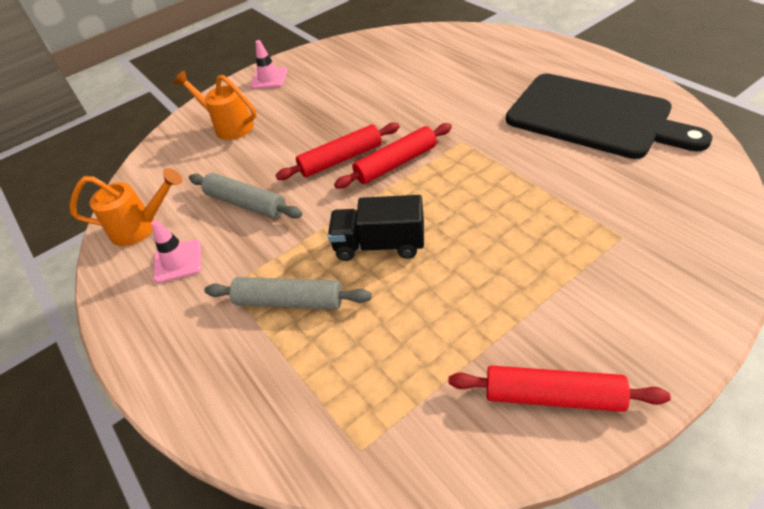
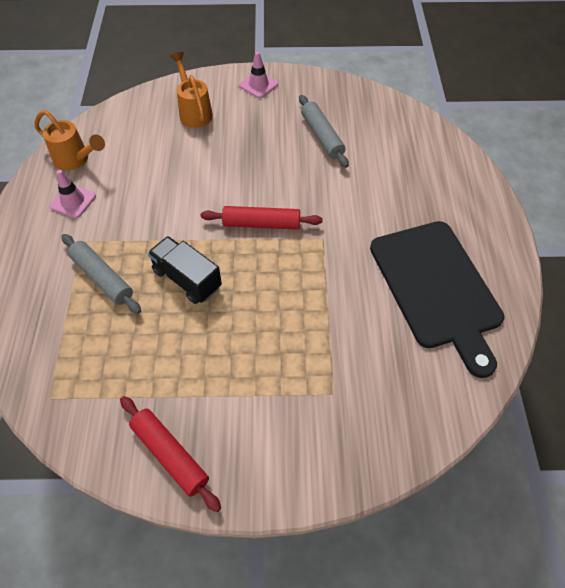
camera: 30 degrees right, 10 degrees up
(246, 203) = (145, 186): grey rolling pin -> grey rolling pin (322, 136)
(341, 159) = (232, 194): red rolling pin -> none

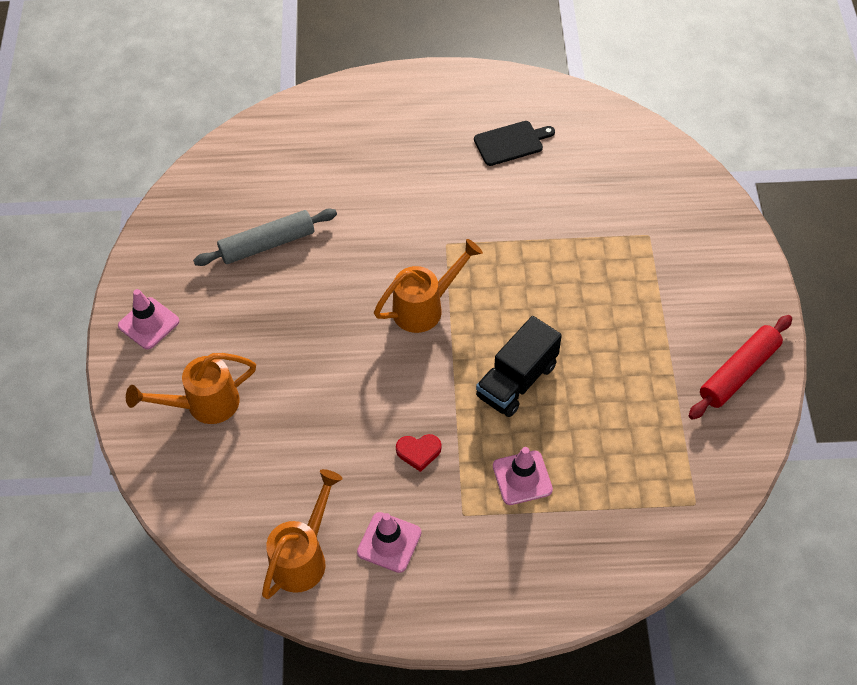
camera: 90 degrees left, 0 degrees up
(102, 278) = (522, 478): grey rolling pin -> pink traffic cone
(137, 218) = (418, 452): none -> red heart
(261, 224) = (425, 307): red rolling pin -> orange watering can
(437, 288) = (511, 143): black cutting board -> black cutting board, size x0.42

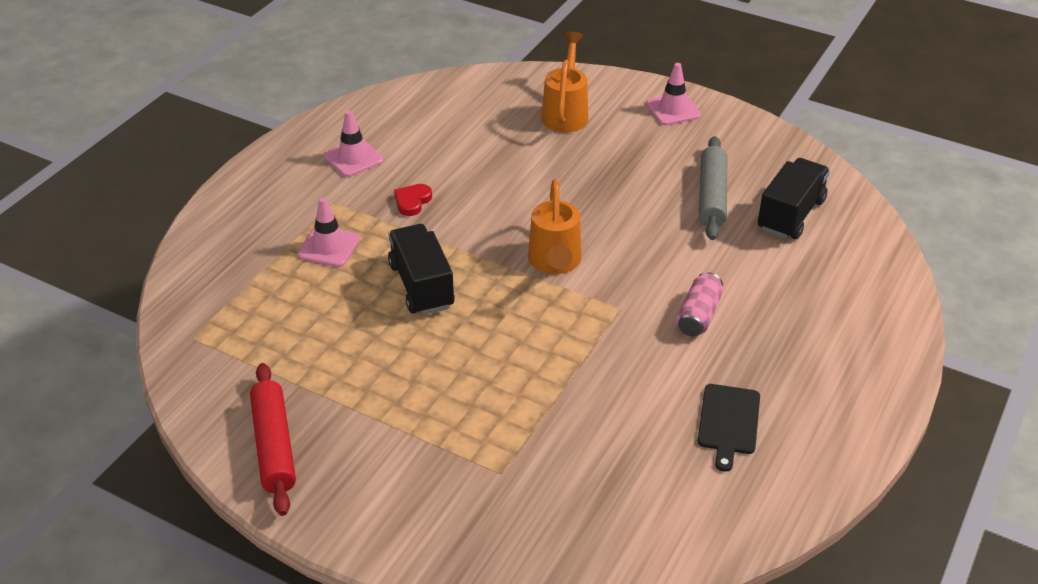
camera: 120 degrees right, 15 degrees down
(260, 187) = (790, 215): none -> black truck
(303, 556) = (388, 117): orange watering can -> none
(419, 197) = (698, 315): none -> pink can

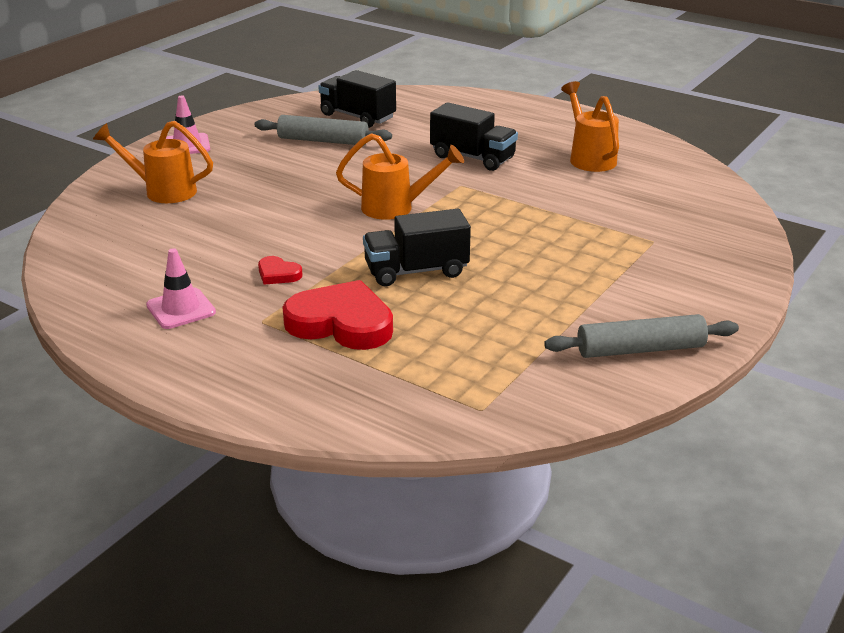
camera: 85 degrees left, 10 degrees down
(274, 446) = (640, 349): red rolling pin -> grey rolling pin
(329, 247) = (341, 323): pink traffic cone -> red heart
(698, 315) = (472, 157): pink can -> black truck
(728, 422) = (589, 157): black cutting board -> orange watering can

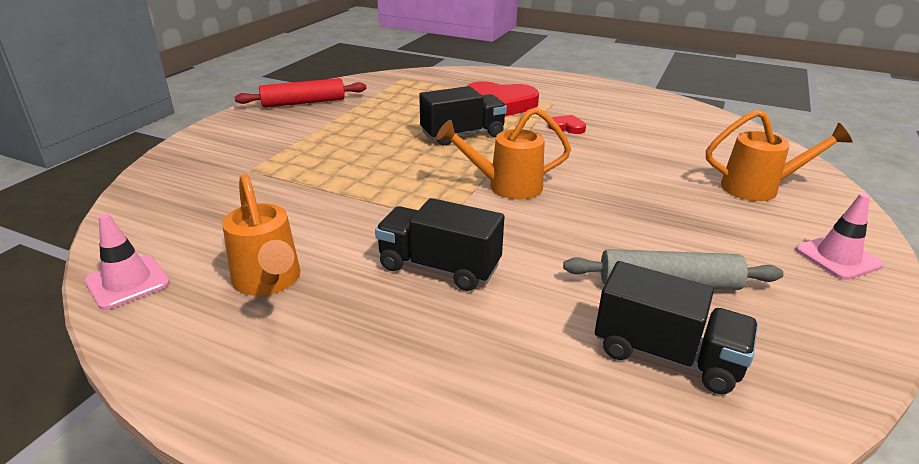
camera: 170 degrees right, 0 degrees up
(181, 309) = (610, 106): pink traffic cone -> pink traffic cone (127, 282)
(640, 349) = (303, 103): grey rolling pin -> red rolling pin

